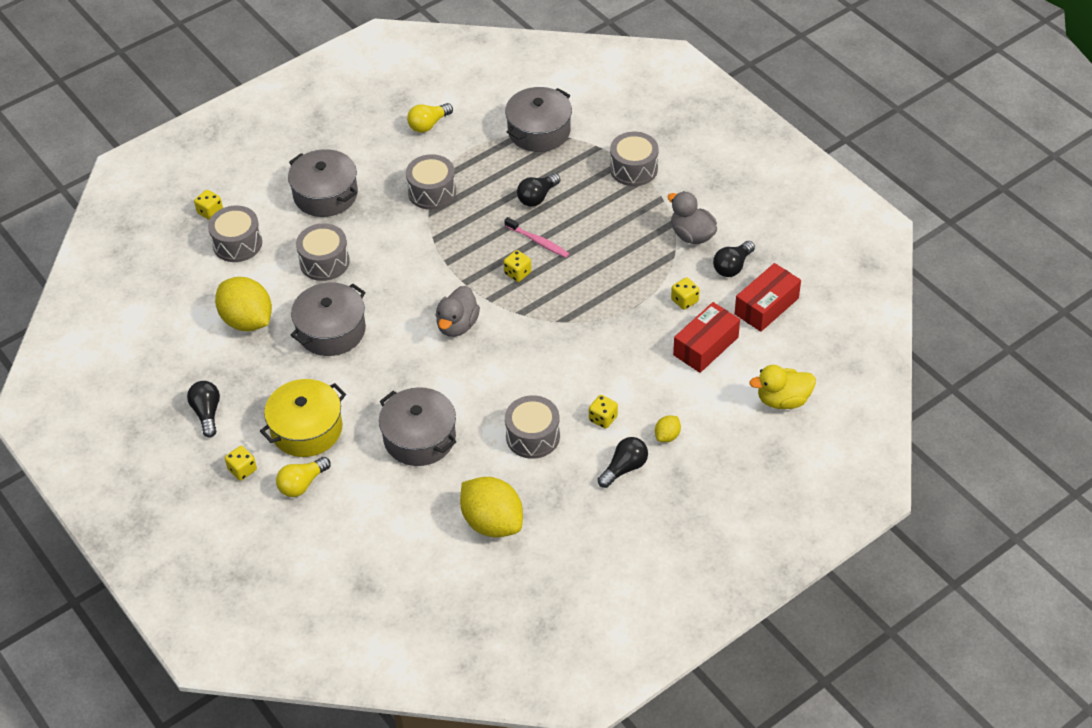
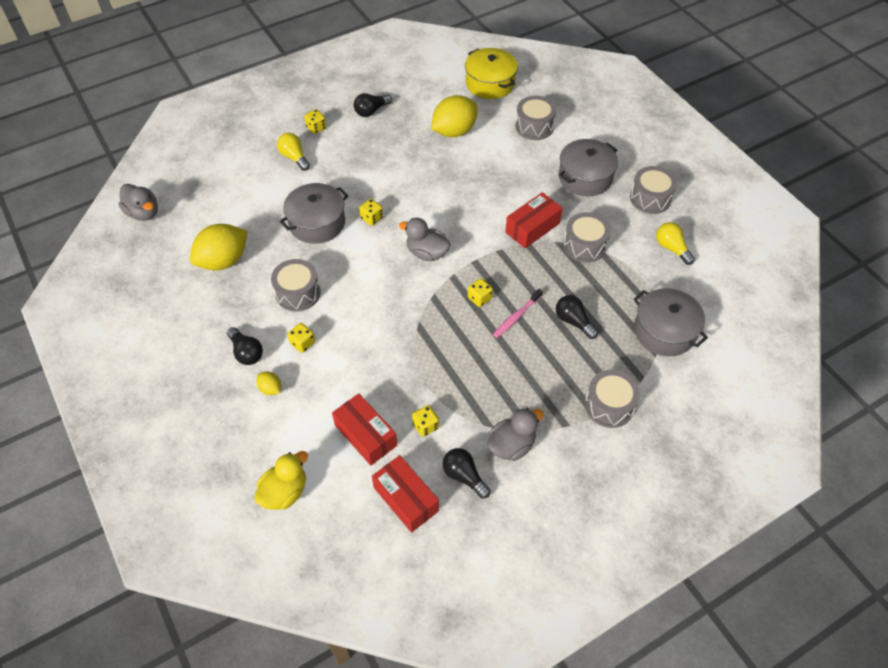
camera: 95 degrees right, 5 degrees up
(207, 413) = (371, 111): black light bulb -> black light bulb turned 150 degrees clockwise
(210, 212) = (569, 112): yellow dice -> yellow dice (372, 218)
(306, 429) = (343, 161): yellow pot -> yellow pot (490, 83)
(324, 262) = (509, 175): grey drum -> grey drum (650, 198)
(331, 330) = (436, 176): grey pot -> none
(409, 236) = (532, 228): none -> red box
(418, 636) = (143, 213): none -> grey duck
(783, 400) = (285, 492): yellow duck -> yellow duck turned 45 degrees clockwise

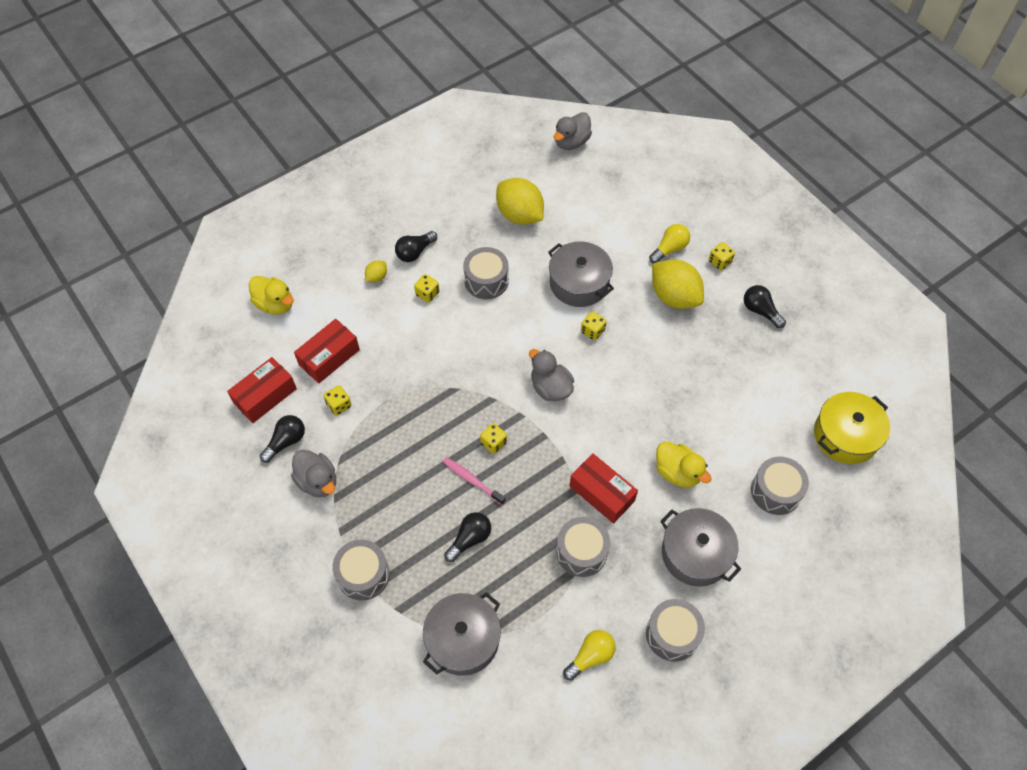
camera: 85 degrees right, 5 degrees up
(427, 253) = (550, 388): grey duck -> grey duck turned 60 degrees counterclockwise
(454, 131) = (746, 400): yellow lemon -> yellow lemon (674, 296)
(515, 179) = (677, 472): none -> yellow duck

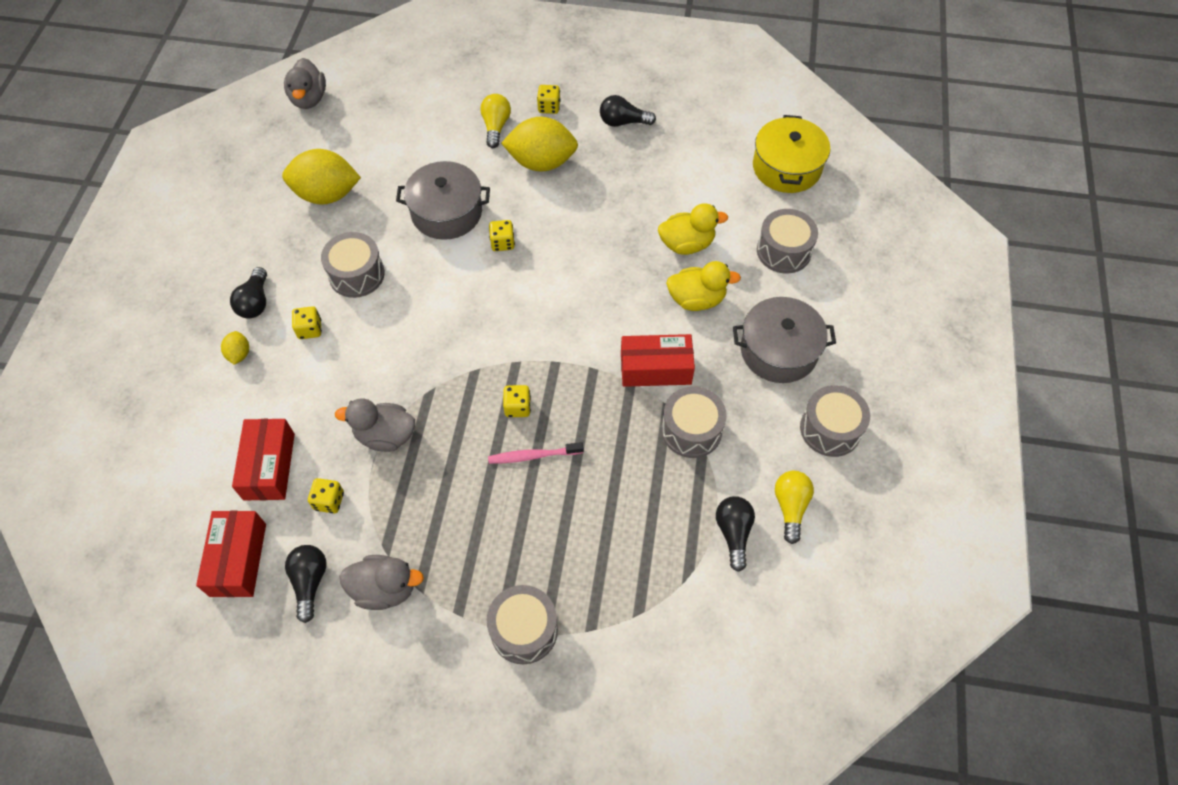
camera: 45 degrees left, 0 degrees up
(275, 304) = (151, 465): yellow duck -> yellow duck (686, 244)
(463, 639) = (674, 597): grey pot -> none
(470, 539) = (586, 507): black light bulb -> black light bulb (733, 533)
(550, 388) = (517, 319): grey duck -> grey duck (385, 436)

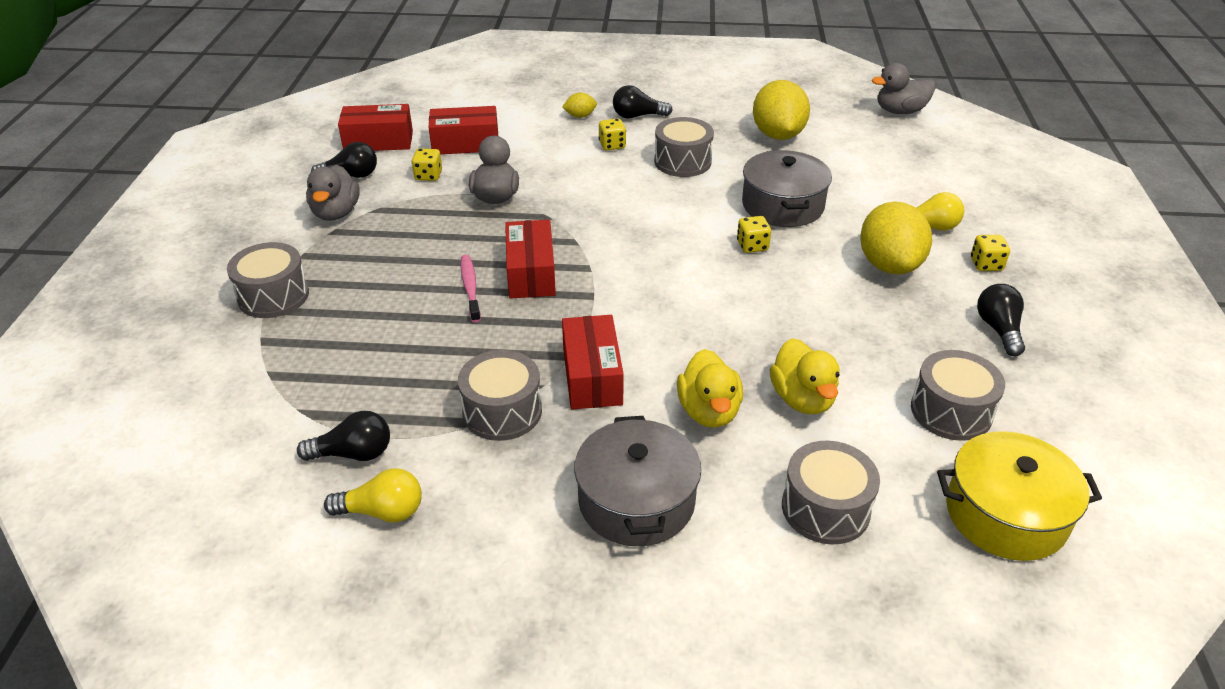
camera: 85 degrees right, 20 degrees down
(517, 407) = (531, 273): yellow dice -> red box
(830, 429) = (504, 561): grey drum -> grey drum (951, 411)

